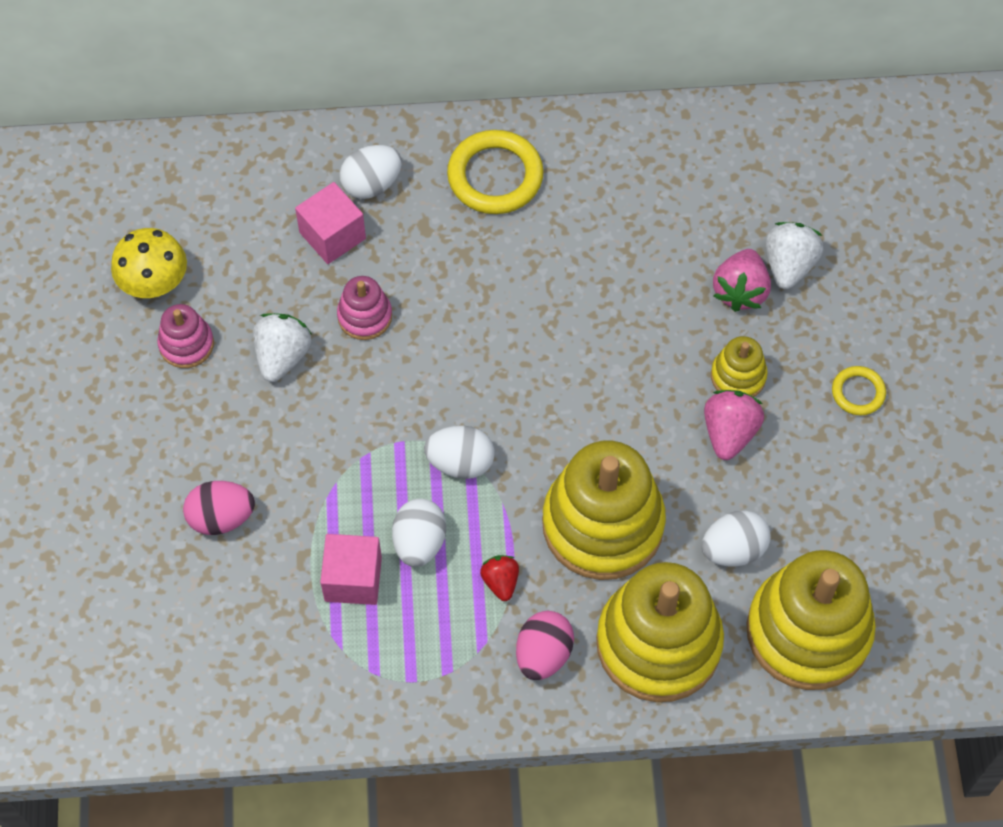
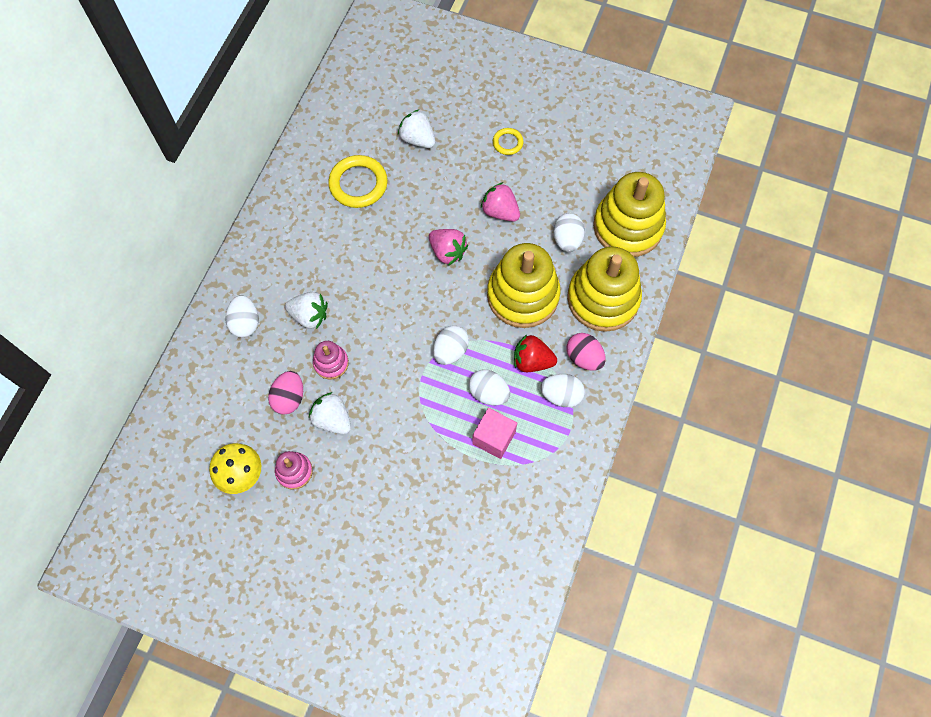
camera: 65 degrees left, 5 degrees up
(221, 517) = (420, 496): pink egg -> pink egg (289, 398)
(332, 235) = (267, 359): pink cube -> none
(422, 257) = (309, 316): none -> white strawberry
(465, 646) = (561, 395): none -> white egg
(495, 176) = (279, 255): yellow ring -> yellow ring (358, 184)
(500, 582) = (532, 361): red strawberry -> red strawberry, size x1.59
(738, 376) = (469, 192): yellow stacking toy -> none
(740, 291) = (420, 168): pink strawberry -> pink strawberry (447, 252)

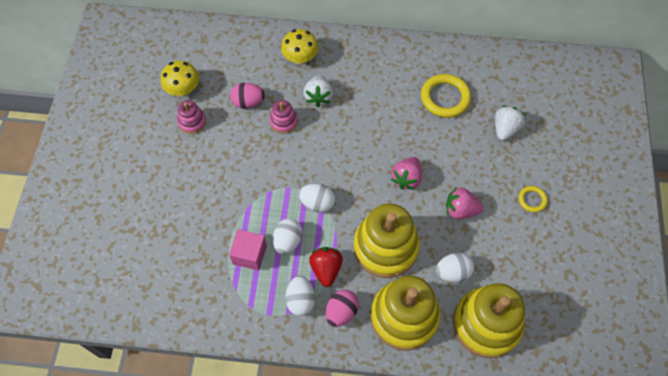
camera: 75 degrees right, 5 degrees down
(245, 323) = (300, 58): white egg -> yellow mushroom
(332, 419) = (238, 135): white strawberry -> none
(500, 211) = (460, 210): pink strawberry -> pink strawberry turned 105 degrees counterclockwise

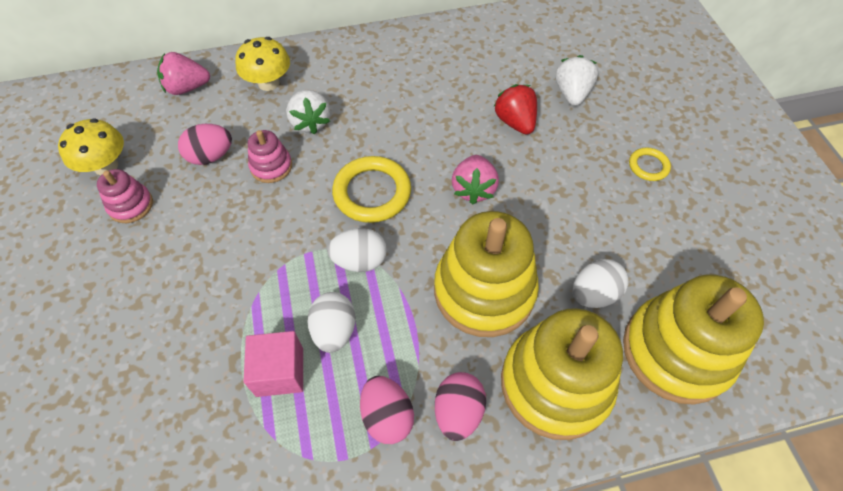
camera: 20 degrees left, 5 degrees down
(301, 300) = (387, 416): white egg -> pink egg
(326, 269) = (409, 353): red strawberry -> red strawberry (515, 122)
(445, 98) = (479, 79): yellow ring -> yellow ring (372, 192)
(460, 210) = (564, 207): pink strawberry -> pink strawberry (187, 88)

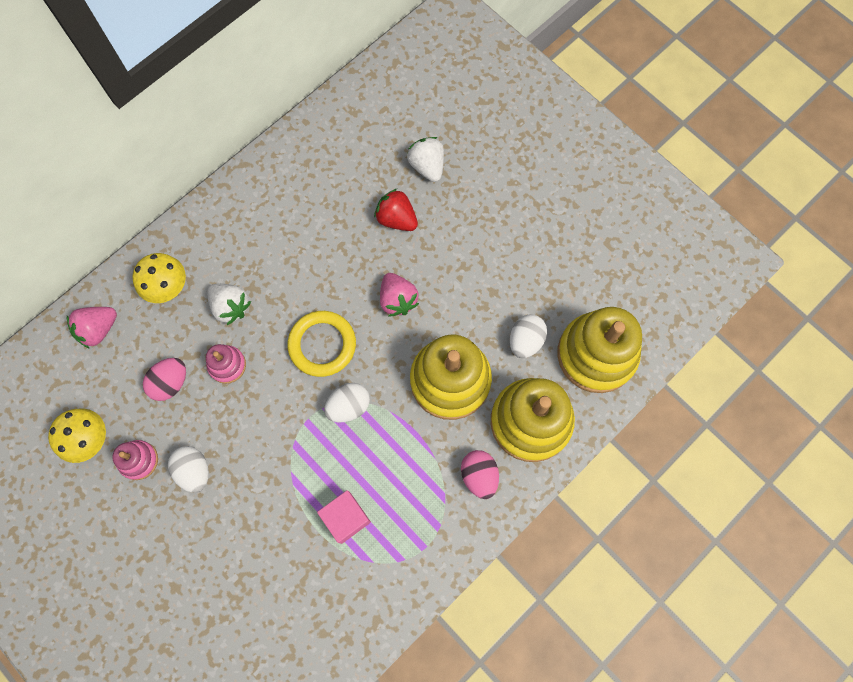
camera: 30 degrees left, 15 degrees up
(334, 330) = (364, 468): white egg -> white egg (194, 471)
(387, 416) = (435, 505): pink egg -> none
(648, 166) = (516, 209): yellow ring -> none

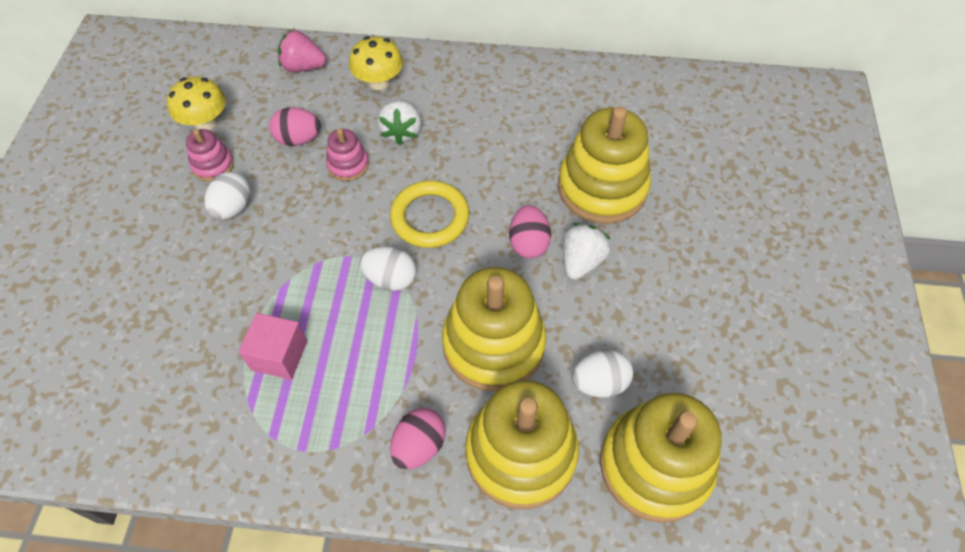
camera: 50 degrees right, 15 degrees down
(396, 219) = (602, 188): red strawberry -> yellow stacking toy
(397, 300) = (528, 243): pink strawberry -> pink egg
(427, 166) = (675, 175): white strawberry -> white strawberry (581, 261)

